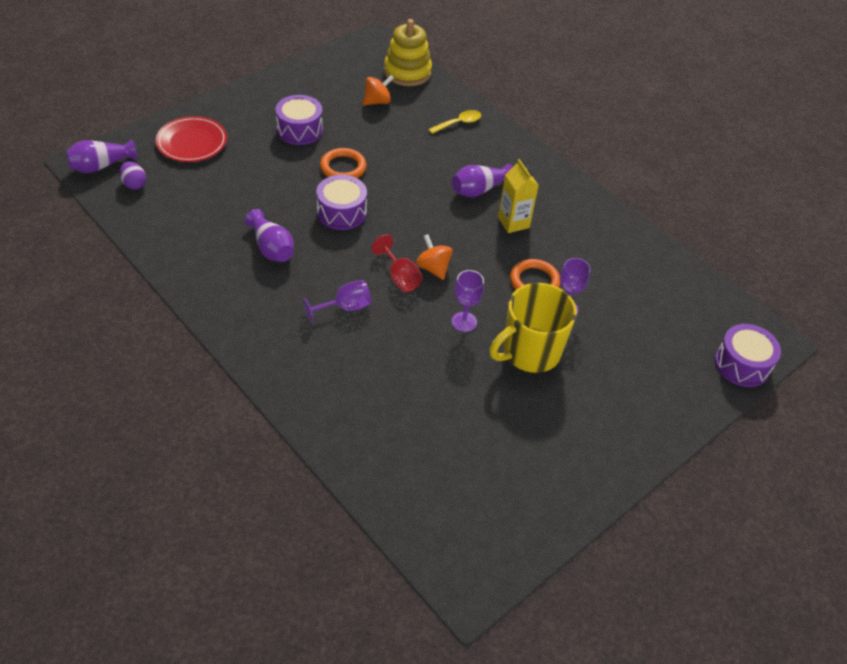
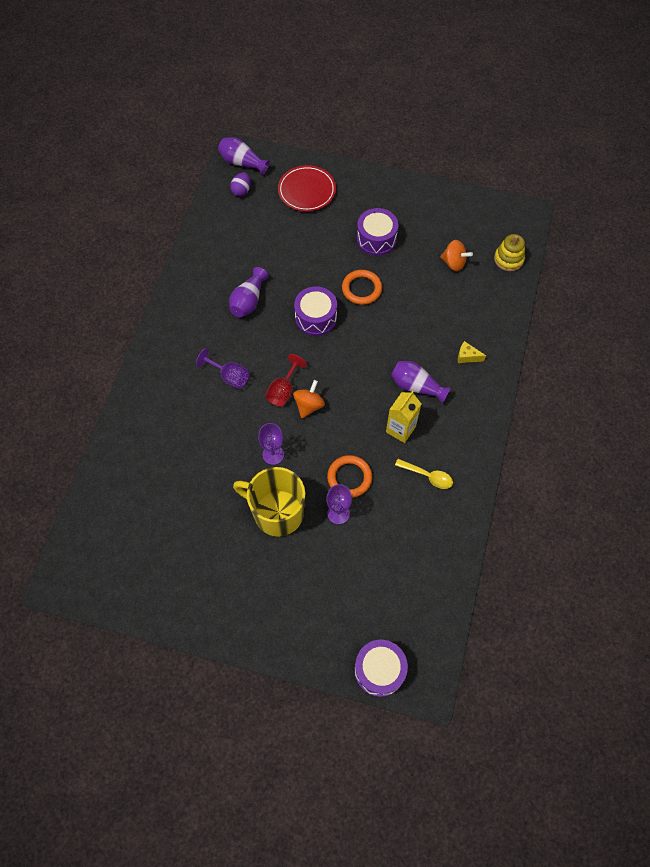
camera: 60 degrees right, 15 degrees up
(407, 72) = (508, 259): yellow stacking toy -> yellow stacking toy, size x0.65
(458, 123) = (480, 328): yellow spoon -> yellow spoon (428, 476)
(478, 145) = (467, 356): none -> yellow cheese

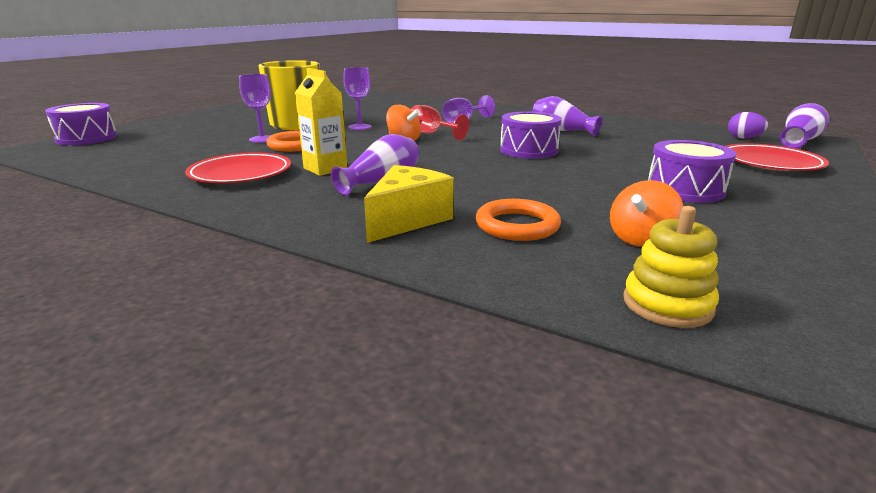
camera: 105 degrees right, 40 degrees down
(361, 289) = (575, 173): orange ring -> orange ring (517, 225)
(428, 476) = (240, 174): yellow spoon -> red plate
(467, 356) = (407, 220): yellow cheese -> yellow cheese, size x1.91

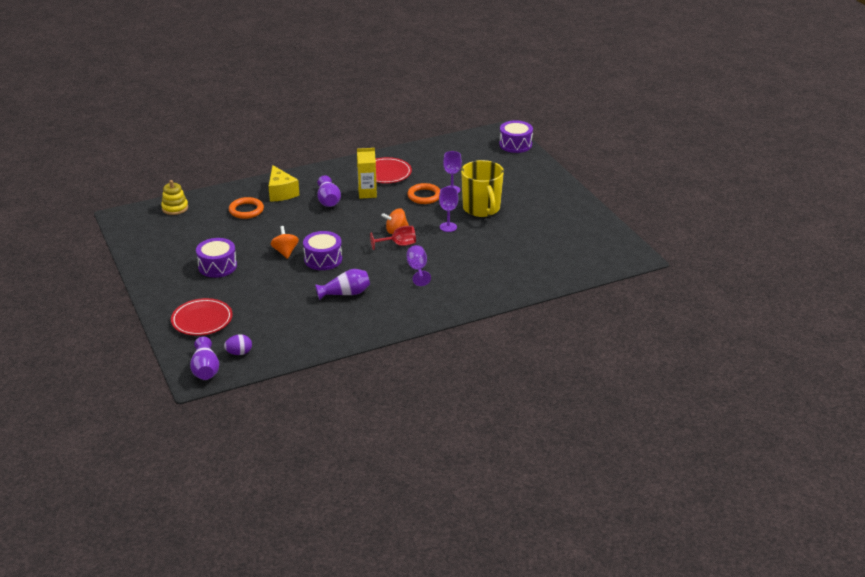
camera: 125 degrees right, 10 degrees up
(640, 239) = (203, 227): orange spinning top -> orange spinning top (285, 252)

